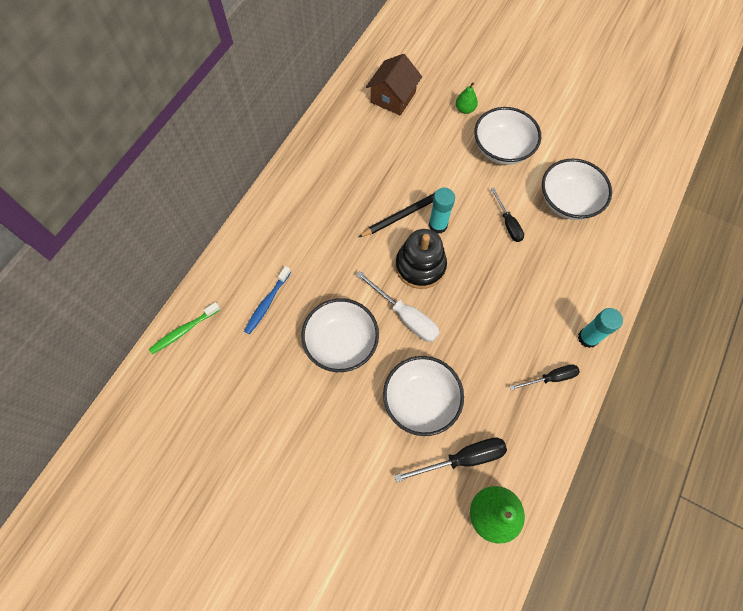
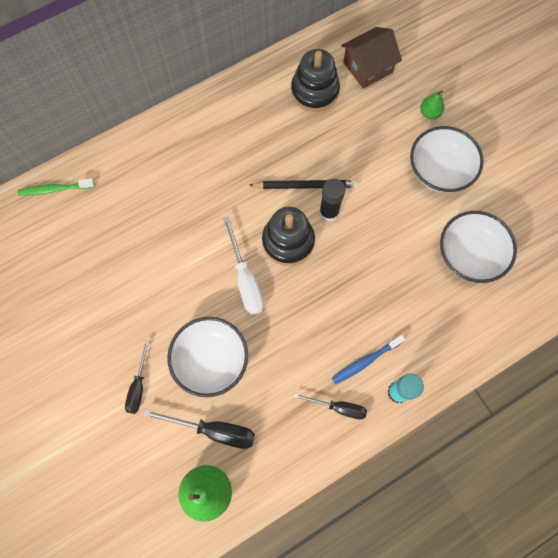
camera: 30 degrees right, 5 degrees up
(267, 303) = (136, 202): blue toothbrush -> blue toothbrush (366, 361)
(341, 342) = (176, 271): white bowl -> none
(362, 136) = (314, 91): none -> black stacking toy
(438, 225) = (329, 212): turquoise glue stick -> black glue stick
(508, 223) = (396, 245): black screwdriver -> black screwdriver (138, 386)

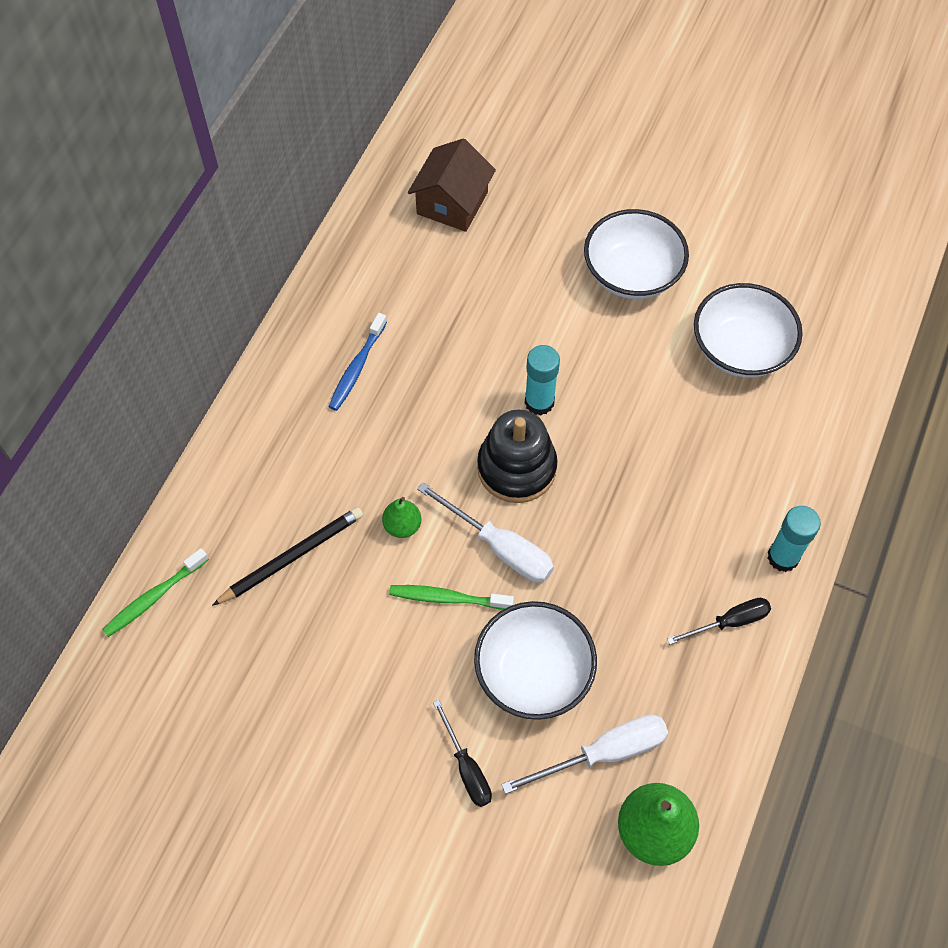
camera: 35 degrees left, 10 degrees down
(197, 289) = (448, 598): none -> green toothbrush
(214, 430) = (603, 753): black screwdriver -> white screwdriver
(305, 185) = (485, 388): black pencil -> black pencil (291, 557)
(314, 91) = (408, 269): black stacking toy -> none
(329, 212) = (539, 402): black glue stick -> turquoise glue stick
(366, 361) = (719, 546): blue toothbrush -> blue toothbrush (357, 367)
(429, 113) = (568, 214): green pear -> green pear (402, 526)

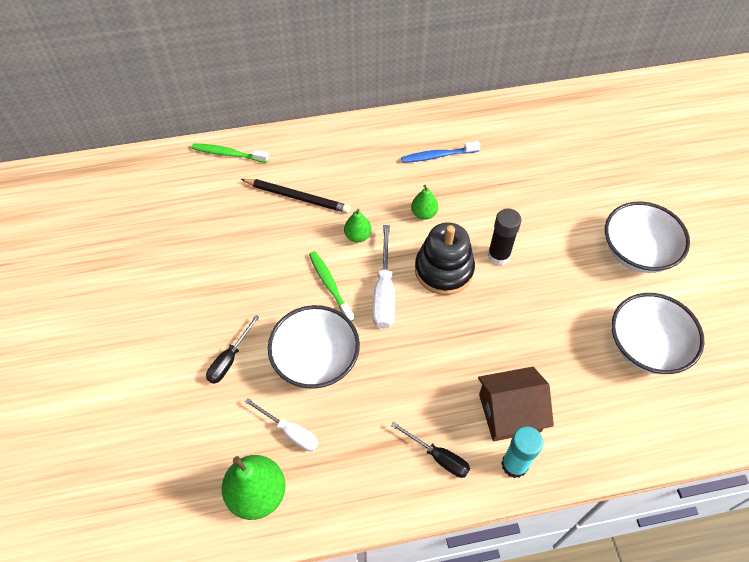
camera: 55 degrees right, 5 degrees down
(426, 437) = (424, 213): none -> green pear
(452, 203) = (588, 135): brown house -> brown house (509, 413)
(539, 402) = (498, 255): turquoise glue stick -> black glue stick
(603, 753) = (290, 432): white screwdriver -> white screwdriver, size x0.66

